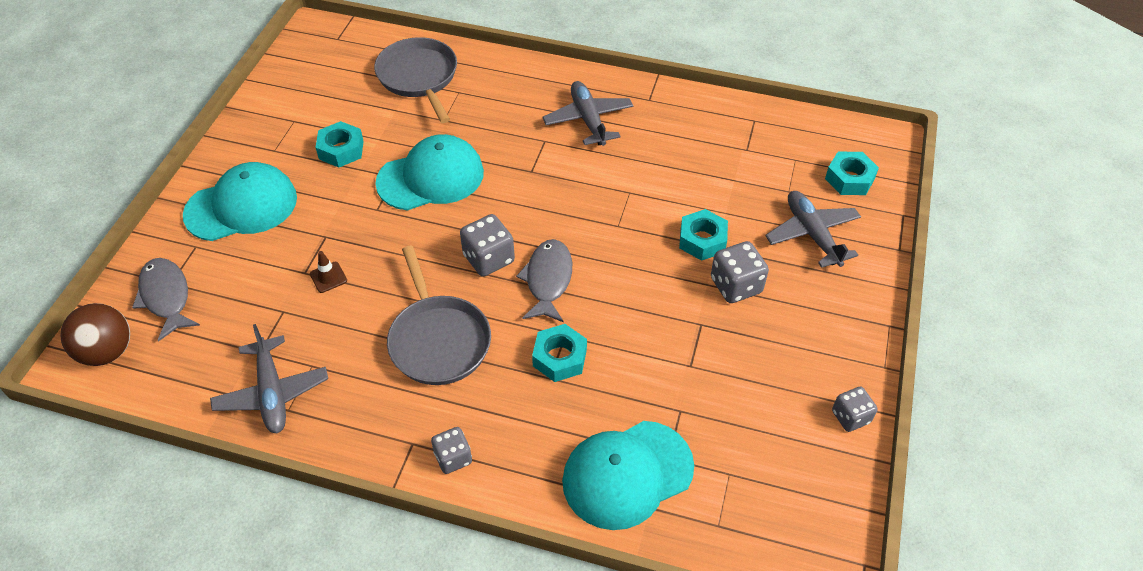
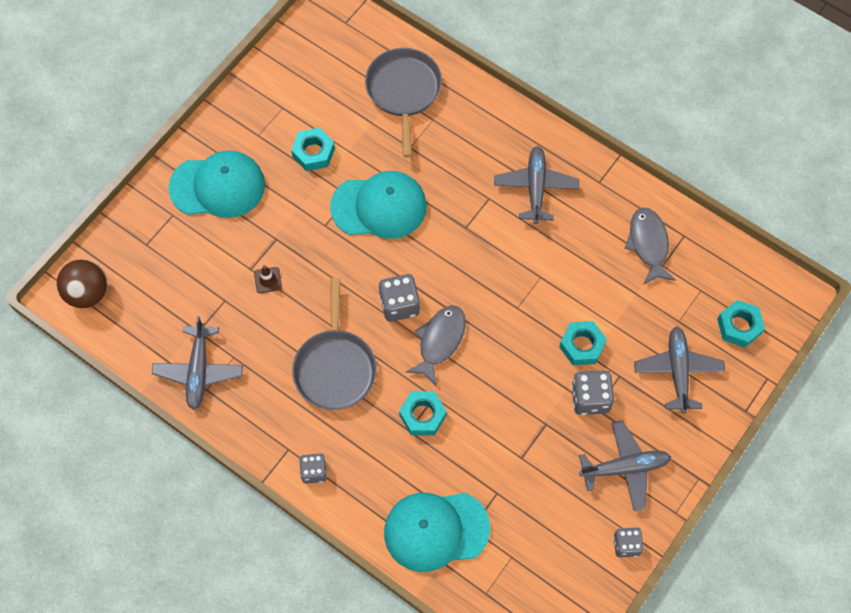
camera: 20 degrees right, 15 degrees up
(166, 297) = (140, 257): grey fish -> grey fish (648, 244)
(807, 340) = (624, 468): none -> grey plane

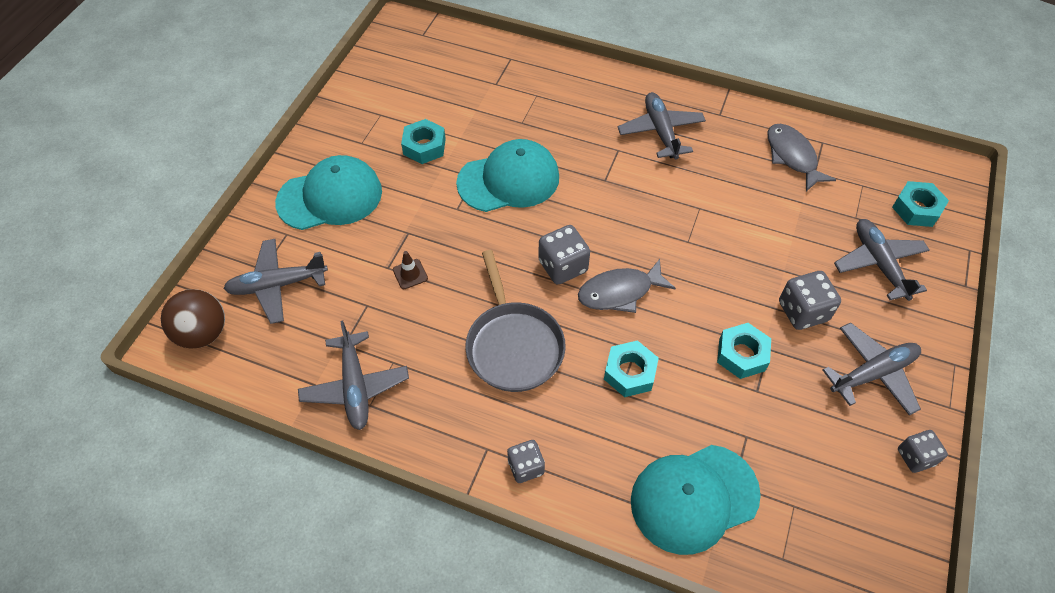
camera: 15 degrees left, 10 degrees down
(155, 263) = (277, 285): none -> grey plane
(403, 91) = (499, 78): grey pan -> none
(440, 341) = (619, 292): grey fish -> grey fish turned 120 degrees counterclockwise
(582, 346) = (770, 262): turquoise nut -> turquoise nut (742, 355)

